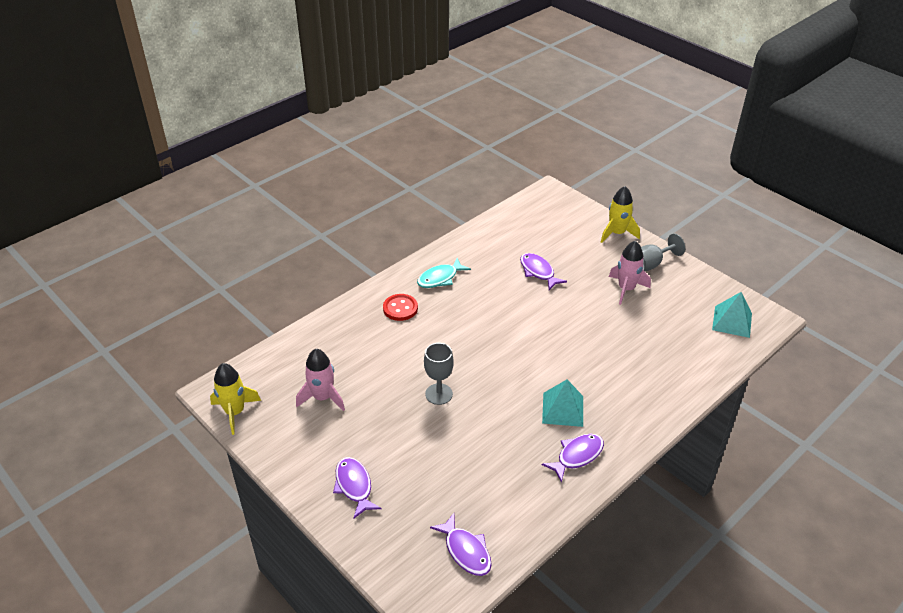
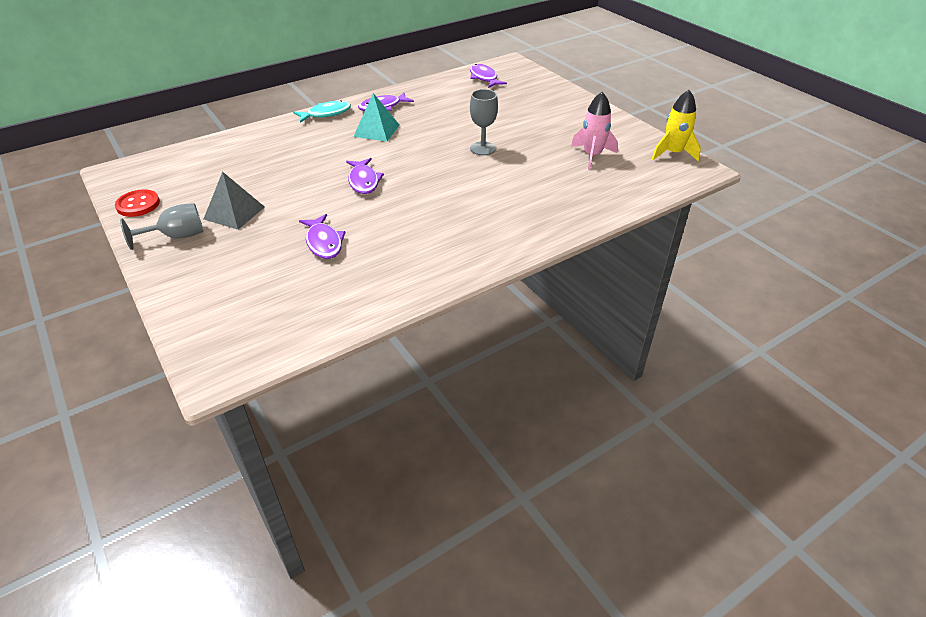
camera: 170 degrees left, 0 degrees up
(354, 486) = (560, 107): purple fish -> purple fish (364, 181)
(400, 308) = (509, 220): red button -> red button (138, 205)
(440, 278) = (453, 248): turquoise fish -> turquoise fish (326, 114)
(617, 233) = (177, 282): yellow rocket -> none
(626, 289) = (234, 213): pink rocket -> grey pyramid
(732, 321) = (156, 173): turquoise pyramid -> none

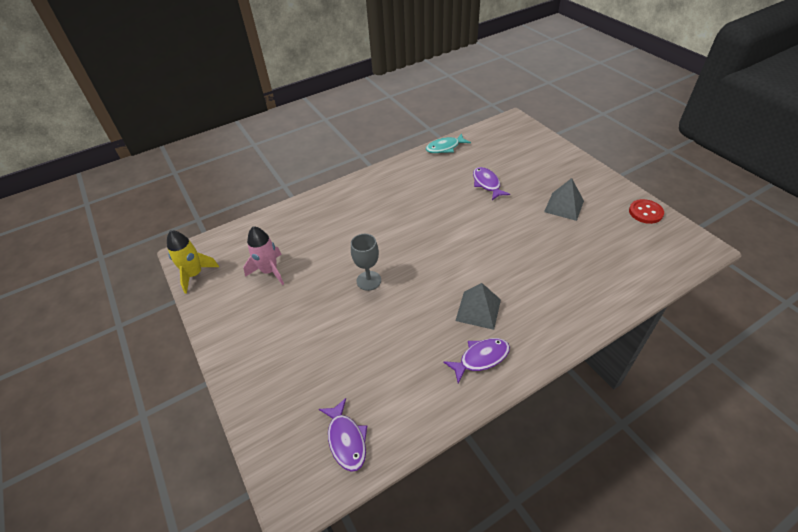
camera: 175 degrees left, 5 degrees up
(176, 236) = (591, 187): grey goblet -> none
(326, 114) = (546, 343): turquoise fish -> turquoise fish (445, 147)
(364, 181) = (473, 238): purple fish -> none
(376, 130) = (478, 310): turquoise pyramid -> grey pyramid

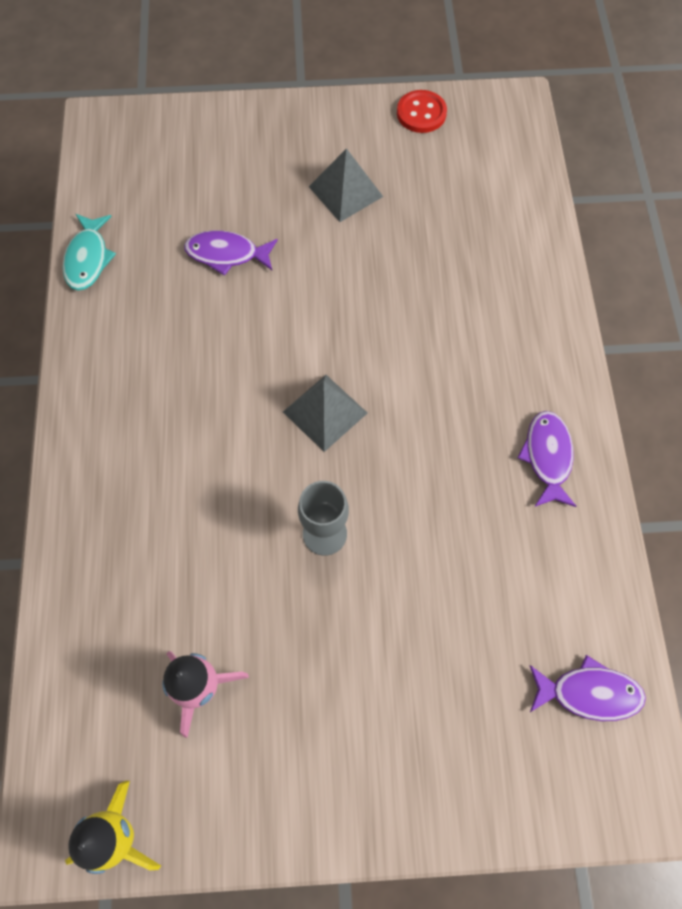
camera: 65 degrees left, 20 degrees up
(478, 310) = (468, 414): grey pyramid -> grey pyramid (325, 412)

